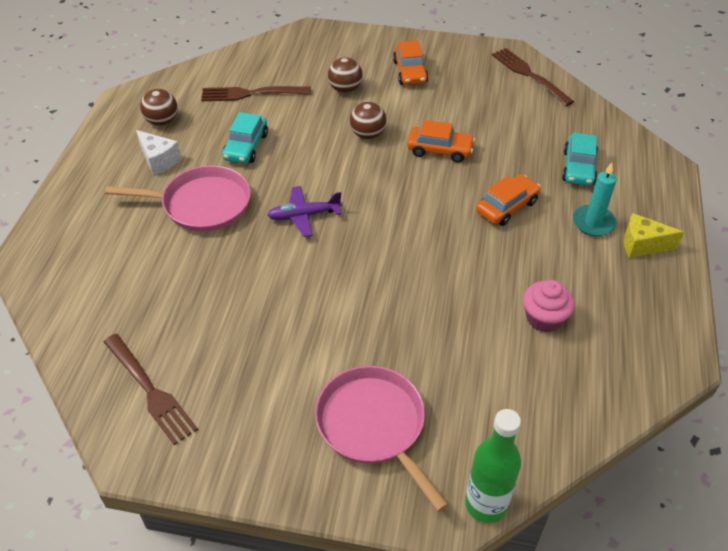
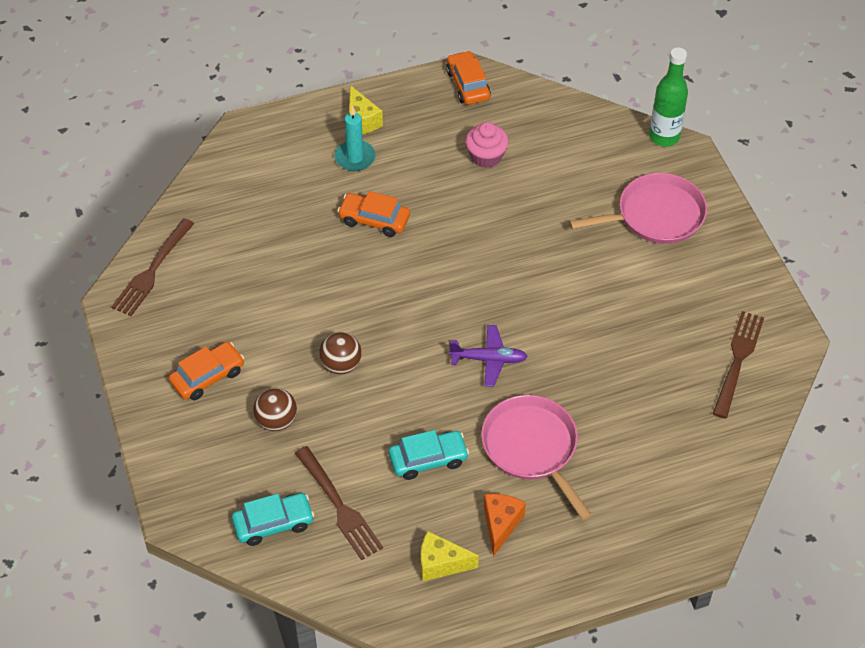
camera: 120 degrees left, 5 degrees up
(159, 160) = (500, 524): white cheese -> orange cheese
(162, 121) = (441, 564): brown ball -> yellow cheese
(303, 216) = (489, 359): purple plane -> purple plane turned 45 degrees counterclockwise
(373, 425) = (656, 215): pink pan -> pink pan turned 135 degrees counterclockwise
(440, 150) = (327, 297): orange car -> orange car (468, 85)
(578, 168) = (286, 187): turquoise car -> turquoise car (273, 523)

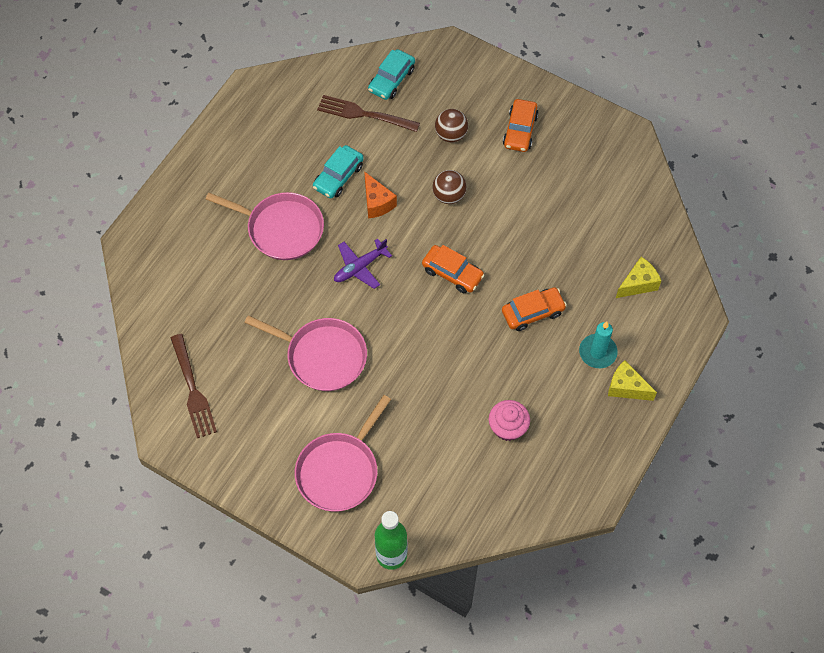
camera: 140 degrees right, 10 degrees up
(152, 271) = (631, 168): brown fork -> none
(441, 564) = (276, 124): yellow cheese -> yellow cheese (638, 284)
(468, 85) = (584, 486): orange car -> orange car (452, 273)
(500, 524) = (260, 169): orange cheese -> orange cheese (377, 202)
(593, 308) = (323, 356): none -> pink pan

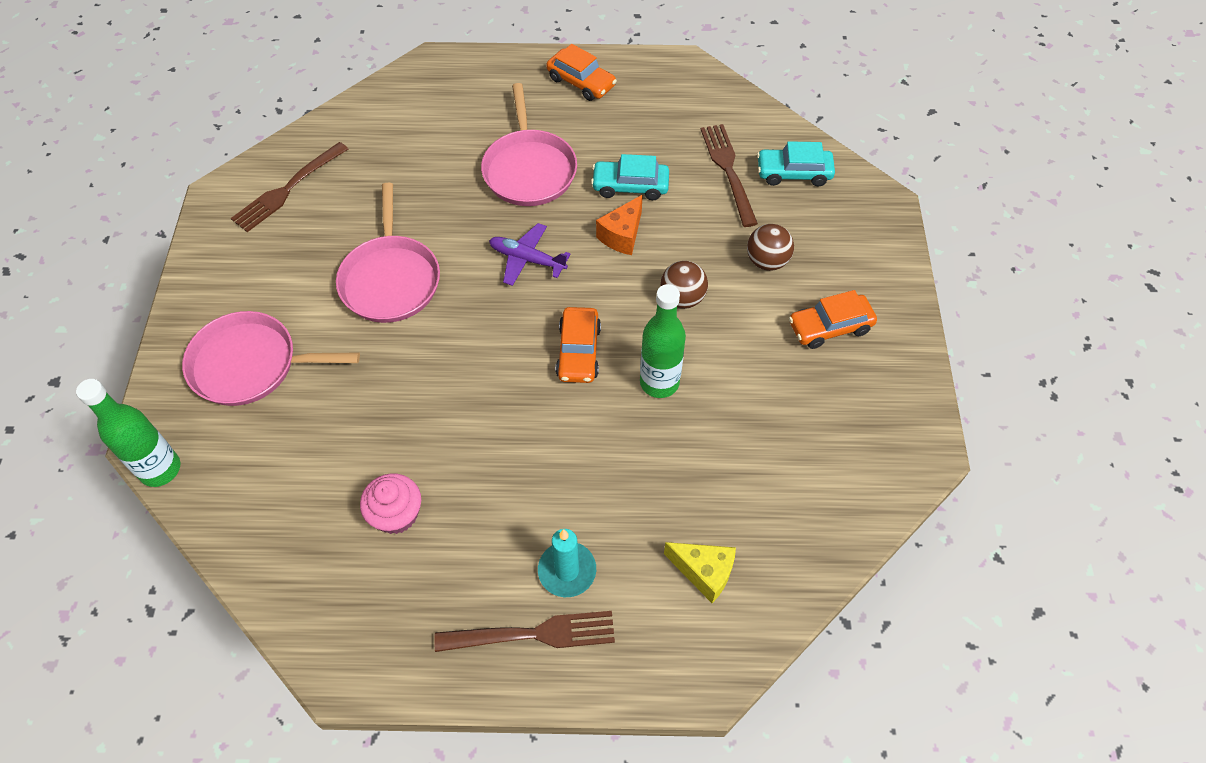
camera: 60 degrees right, 5 degrees down
(502, 241) = (659, 382): none -> green bottle
(533, 312) = (579, 464): orange car -> orange car (581, 82)
(626, 387) = (534, 634): yellow cheese -> brown fork

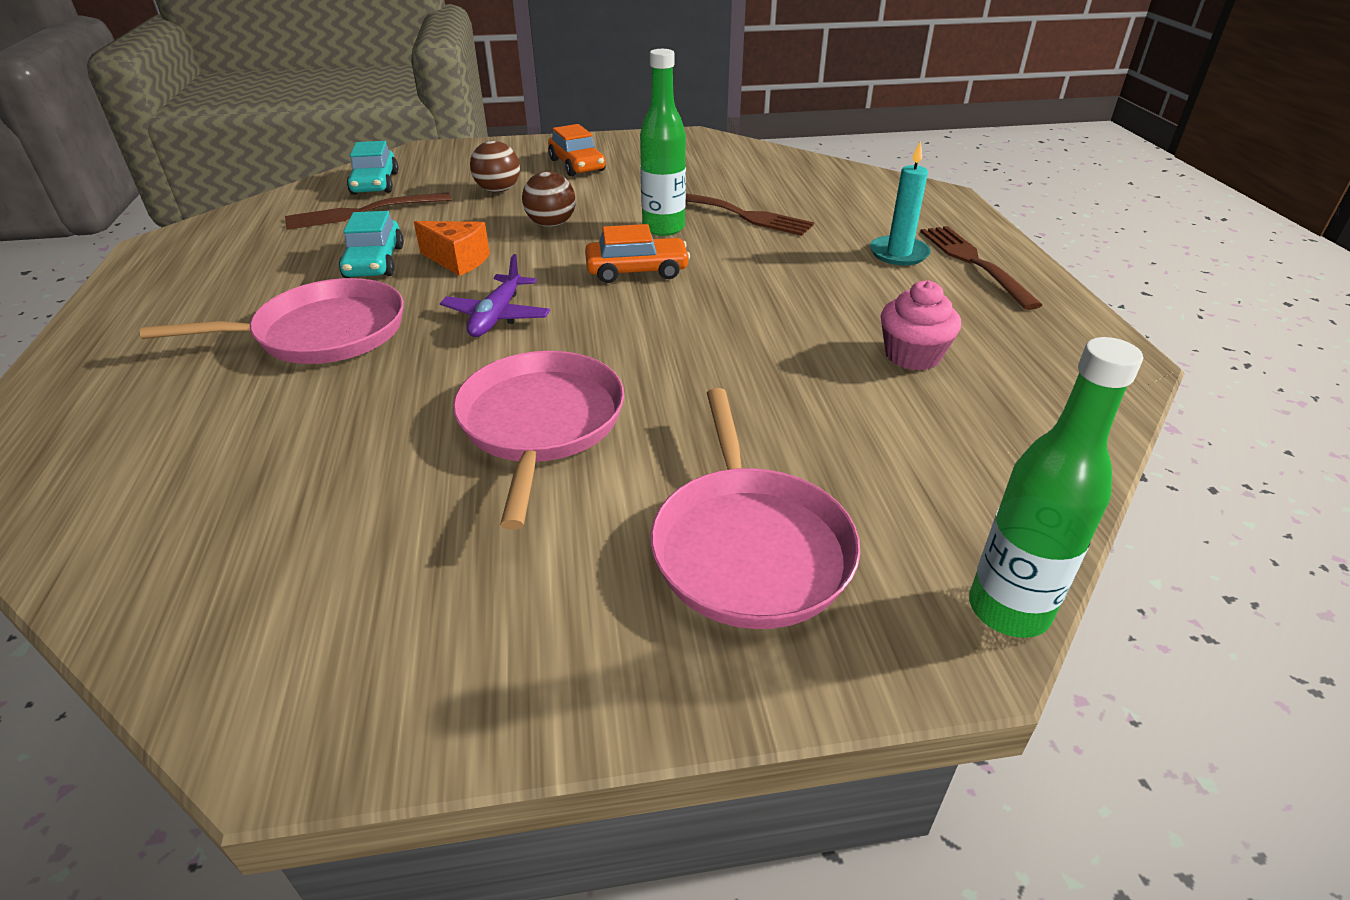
camera: 100 degrees left, 20 degrees down
(287, 189) = (299, 606): brown fork -> brown fork (741, 215)
(390, 280) = (540, 423): pink pan -> pink pan turned 75 degrees counterclockwise
(581, 82) = (146, 311): orange car -> none
(704, 572) = (853, 200): yellow cheese -> none

